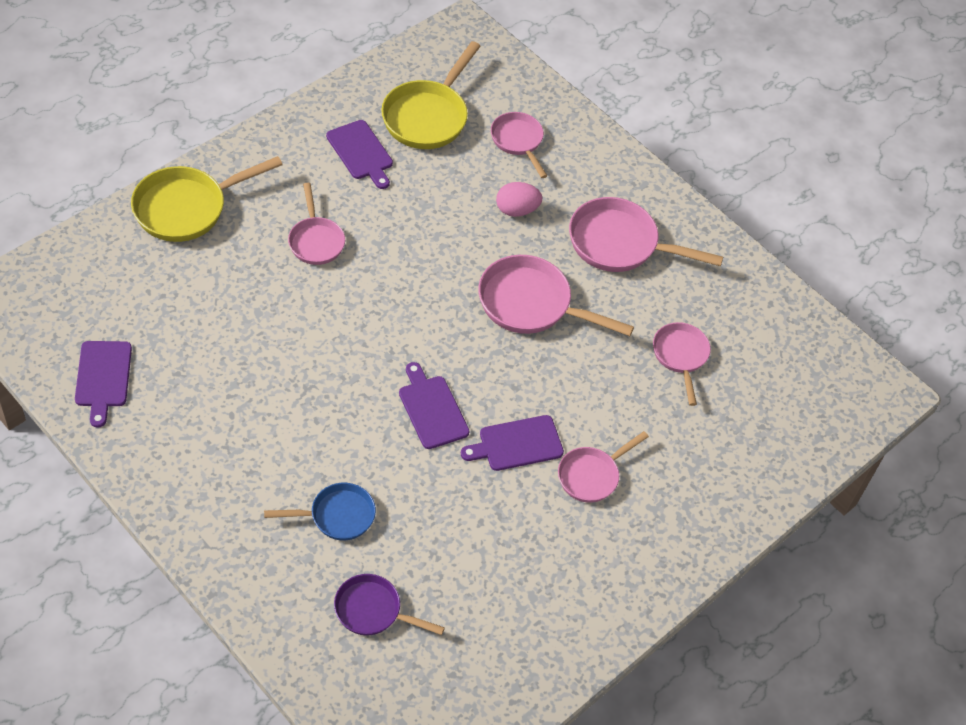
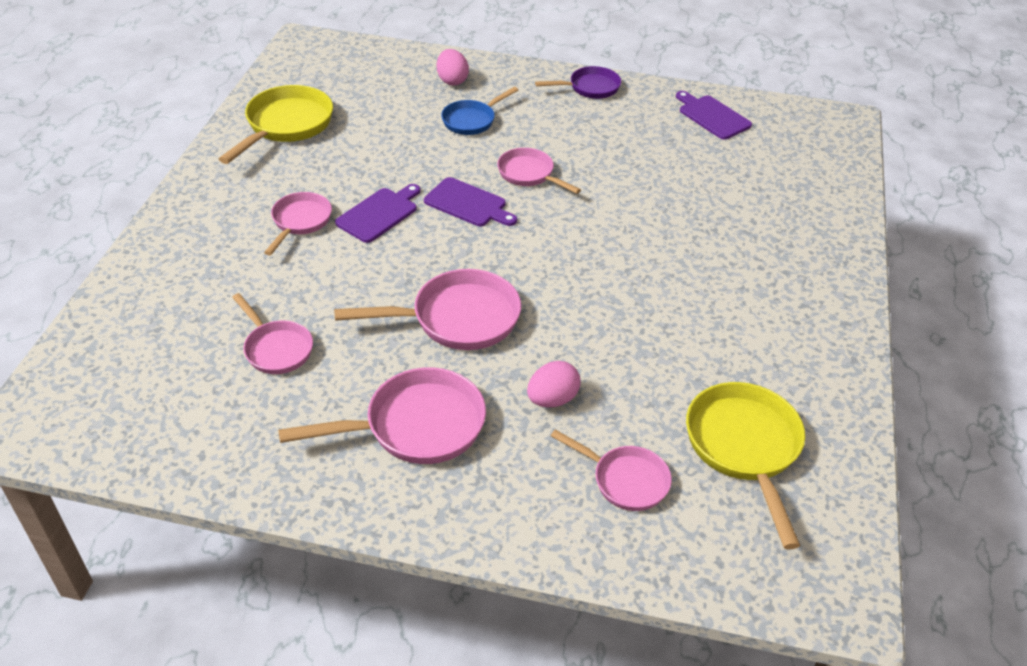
camera: 150 degrees right, 10 degrees down
(187, 208) = (820, 238): yellow pan -> yellow pan (286, 126)
(303, 594) = (452, 80): none -> pink egg
(316, 241) = (694, 269): pink pan -> pink pan (529, 174)
(361, 152) = (756, 367): purple cutting board -> none
(373, 611) = (399, 91): purple pan -> purple pan (590, 88)

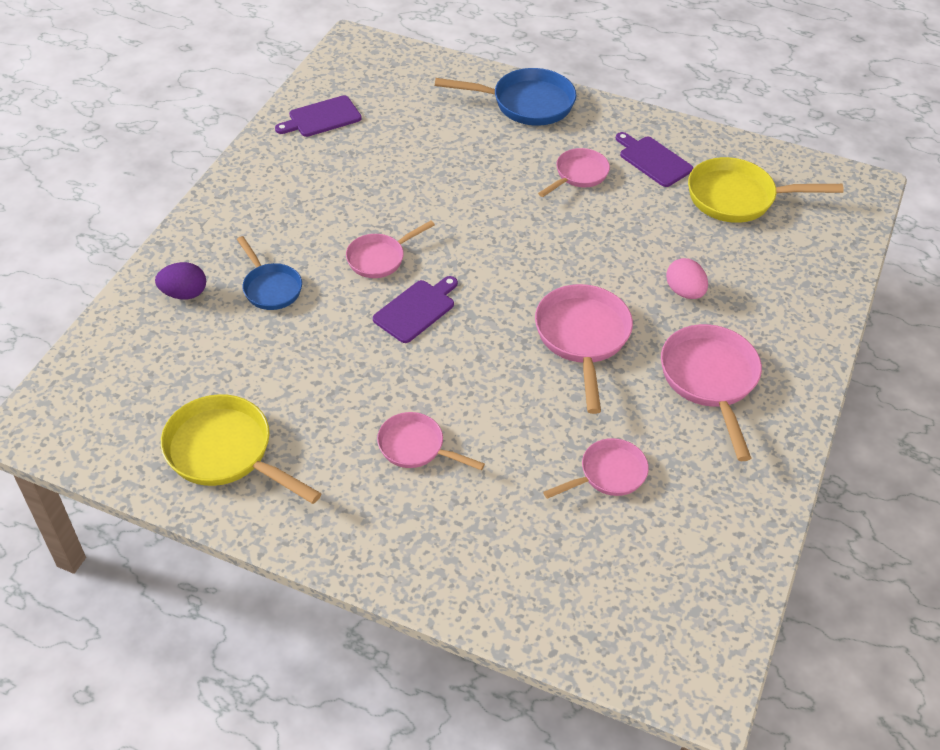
camera: 80 degrees left, 5 degrees up
(379, 213) = (416, 380): purple cutting board -> purple cutting board (653, 160)
(452, 80) = (184, 294): pink egg -> purple egg
(590, 88) = (241, 189): purple pan -> none
(625, 480) = (767, 266): pink pan -> pink pan (578, 175)
(820, 248) = (526, 103): none -> blue pan

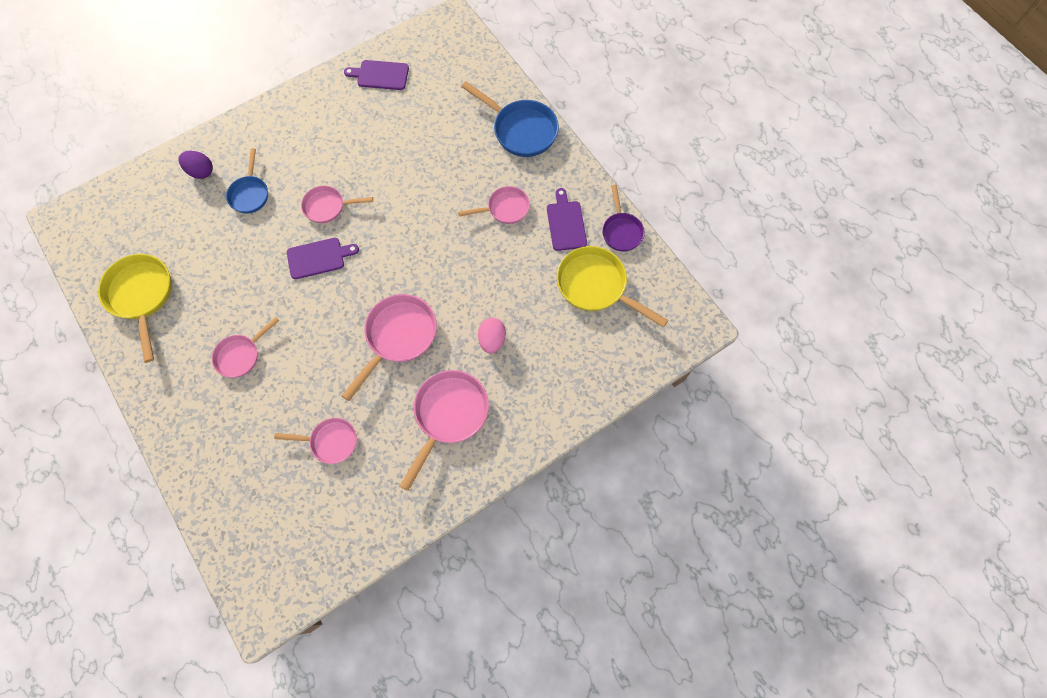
camera: 35 degrees right, 20 degrees up
(416, 447) = (241, 355): pink pan -> pink pan turned 105 degrees counterclockwise
(713, 143) = (621, 231): none -> purple pan

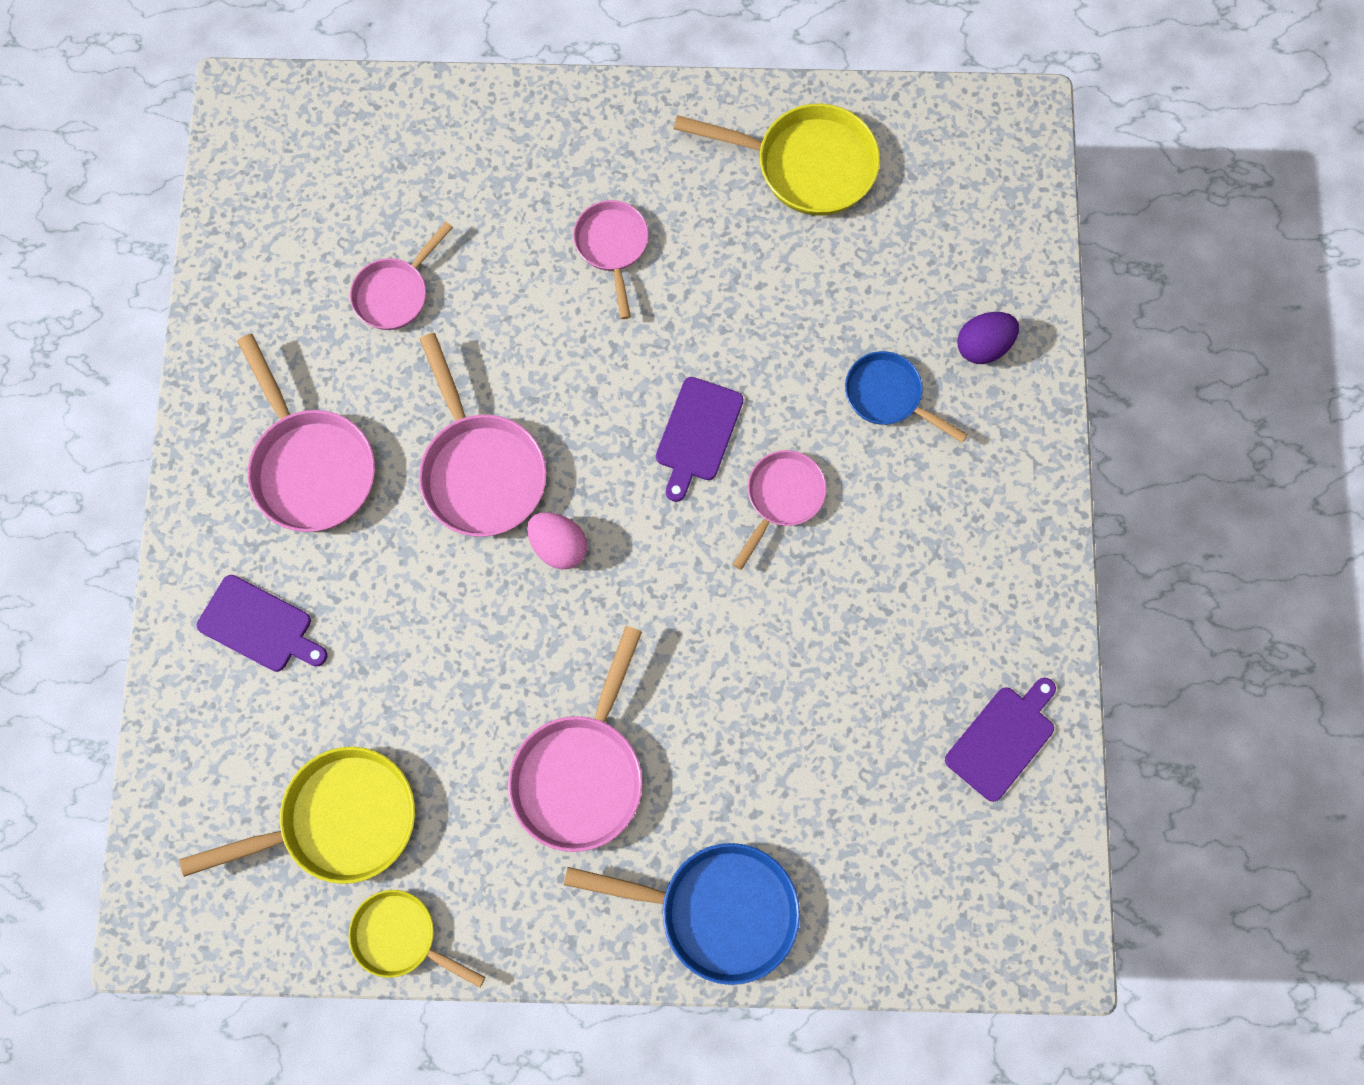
camera: 125 degrees right, 5 degrees up
(492, 340) = (374, 599): pink egg -> pink egg (559, 546)
(505, 208) = (581, 772): pink pan -> pink pan, size x1.61
(521, 130) = (717, 910): blue pan -> blue pan turned 150 degrees counterclockwise
(566, 223) = (482, 854): purple cutting board -> purple cutting board (259, 626)
(621, 231) = (401, 937): purple pan -> yellow pan

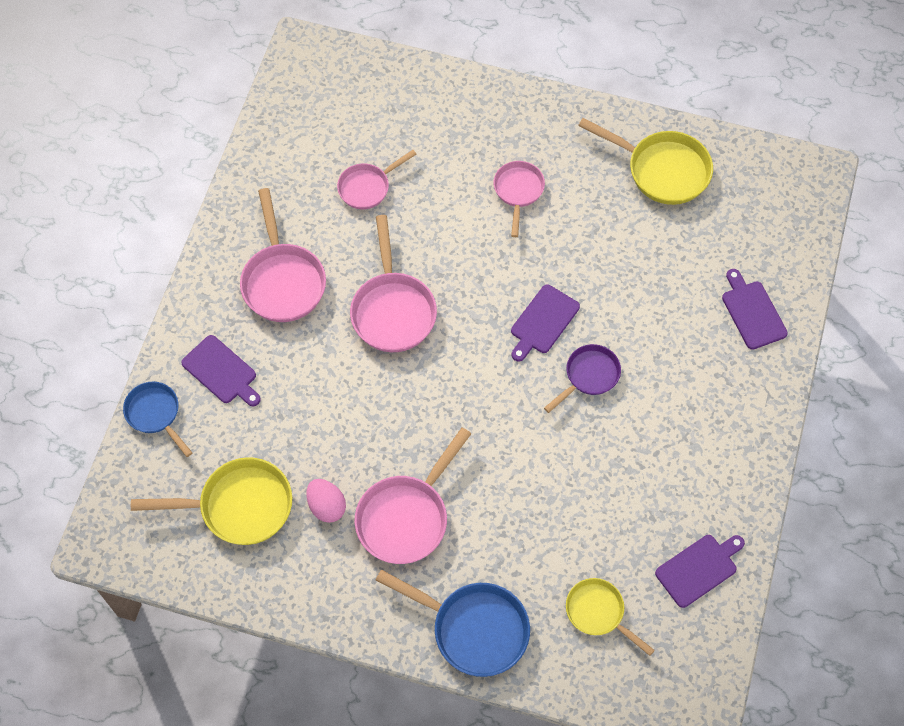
camera: 15 degrees right, 10 degrees down
(401, 937) = (258, 590): yellow pan -> yellow pan (598, 613)
(559, 546) = (431, 370): pink egg -> pink egg (327, 506)
(782, 498) = (589, 376): pink pan -> purple pan
(888, 396) = (678, 329): blue pan -> blue pan (155, 414)
(983, 346) = (752, 312): purple egg -> purple cutting board

